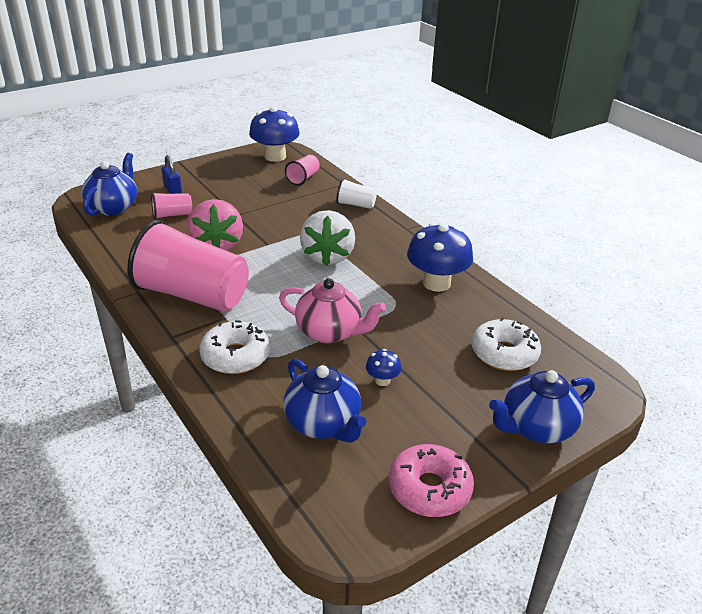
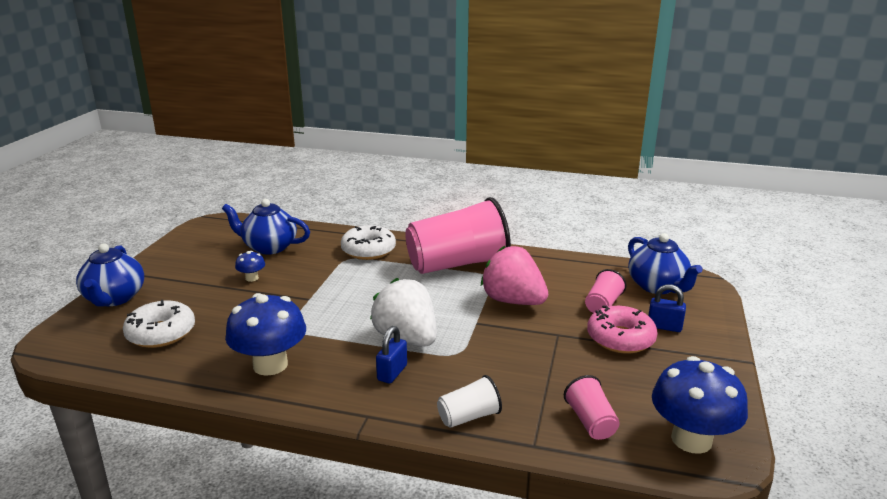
camera: 140 degrees right, 10 degrees down
(330, 332) = (323, 287): pink teapot -> none
(365, 241) = (392, 373): none -> blue padlock
(429, 489) = (178, 249): pink donut -> pink donut (620, 338)
(536, 427) = (114, 298): blue teapot -> blue teapot turned 150 degrees clockwise

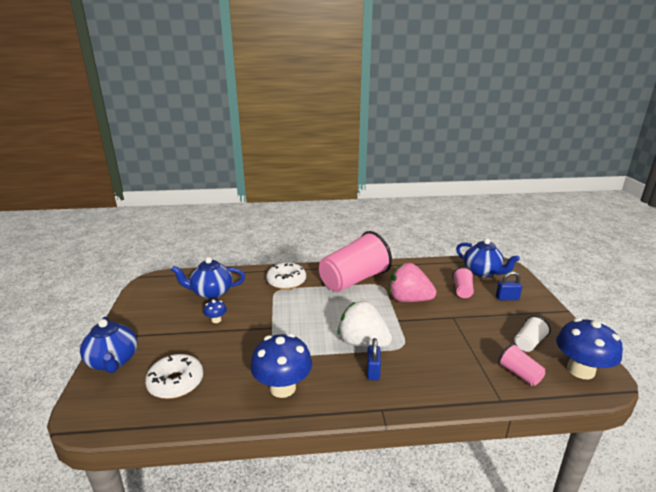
camera: 20 degrees left, 0 degrees up
(469, 417) = (447, 391): white cup -> white cup (529, 343)
(620, 338) = (490, 312): pink donut -> none

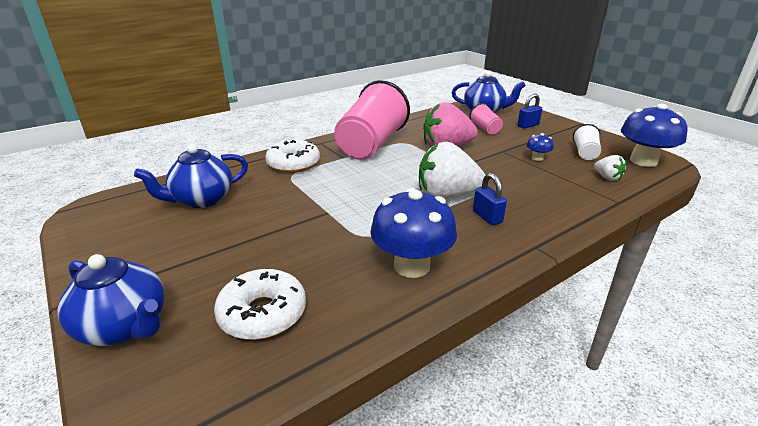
camera: 30 degrees left, 5 degrees up
(216, 320) = (243, 226): blue mushroom -> blue mushroom (537, 158)
(519, 374) = (607, 178): pink cup -> white strawberry

